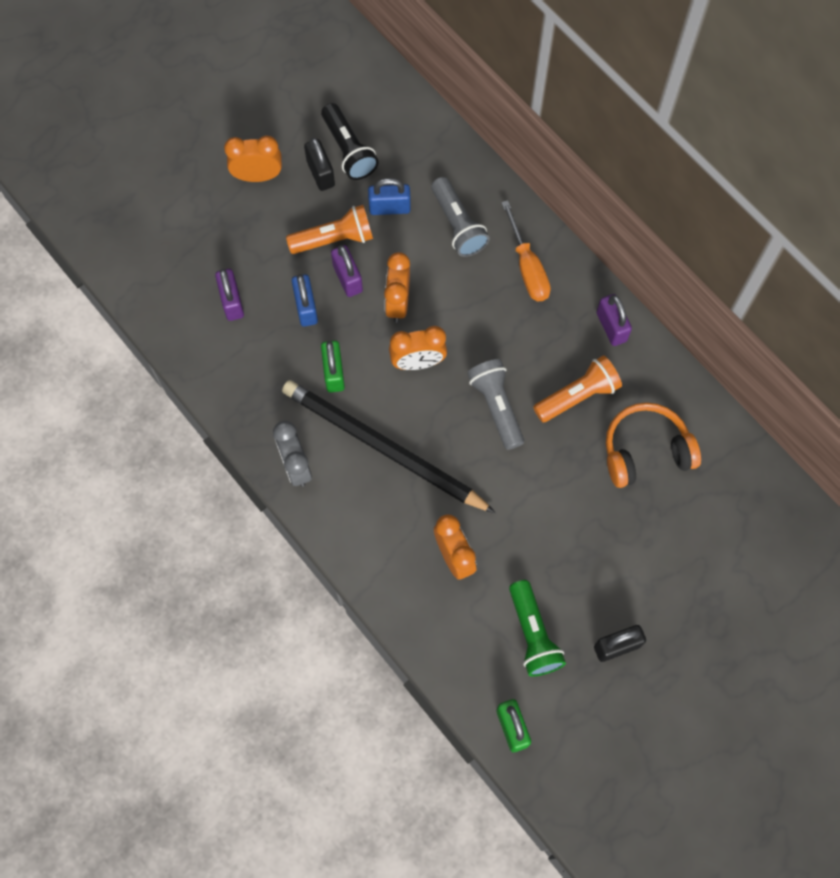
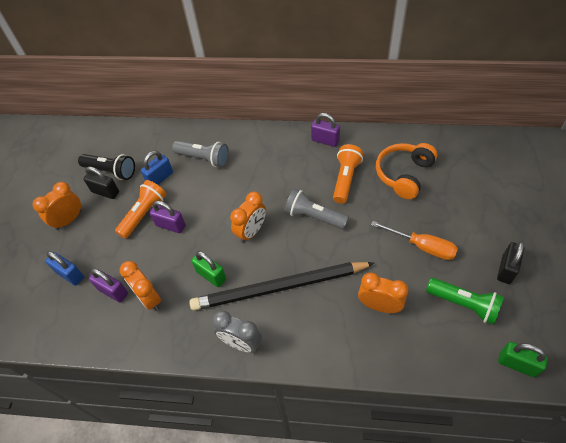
camera: 40 degrees left, 15 degrees down
(306, 307) = (161, 258): blue padlock -> blue padlock (70, 275)
(398, 303) = (210, 214): orange clock -> orange clock (149, 298)
(527, 267) = (258, 148): orange screwdriver -> orange screwdriver (422, 246)

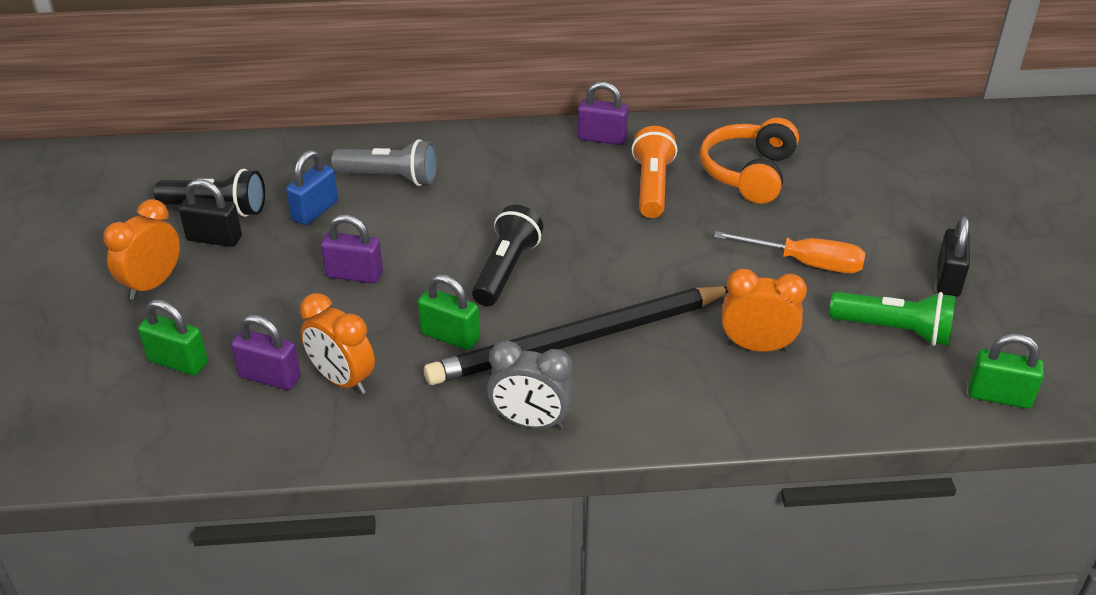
camera: 15 degrees left, 15 degrees down
(70, 275) = (178, 362): blue padlock -> green padlock
(144, 214) = (299, 263): orange flashlight -> none
(251, 231) = (506, 270): orange clock -> black flashlight
(314, 216) = (611, 240): grey flashlight -> none

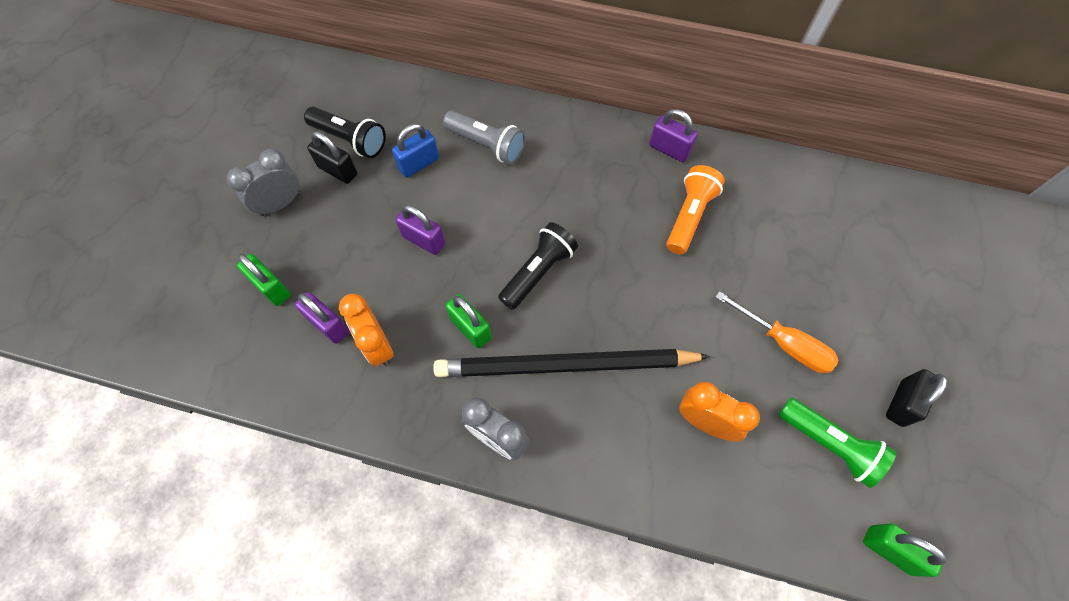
camera: 20 degrees right, 25 degrees up
(153, 284) = (280, 204): orange clock -> grey clock
(748, 173) = (776, 225): orange headphones -> none

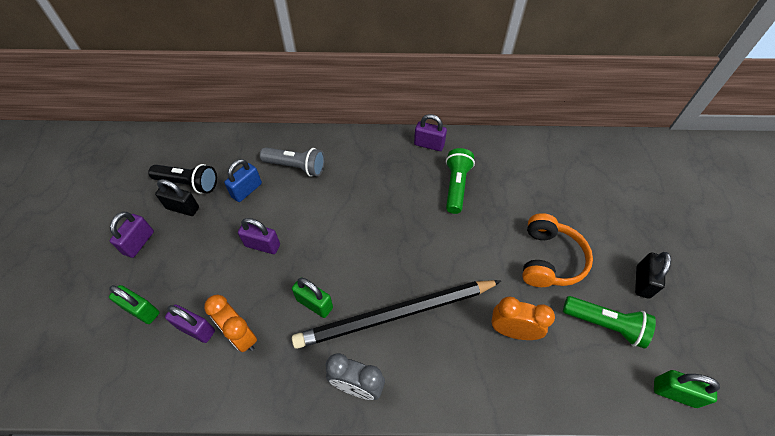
camera: 15 degrees left, 10 degrees down
(280, 204) = (139, 243): grey clock -> purple padlock
(538, 272) = (357, 249): black flashlight -> none
(689, 216) = (456, 186): orange flashlight -> green flashlight
(784, 343) = (549, 259): orange screwdriver -> orange headphones

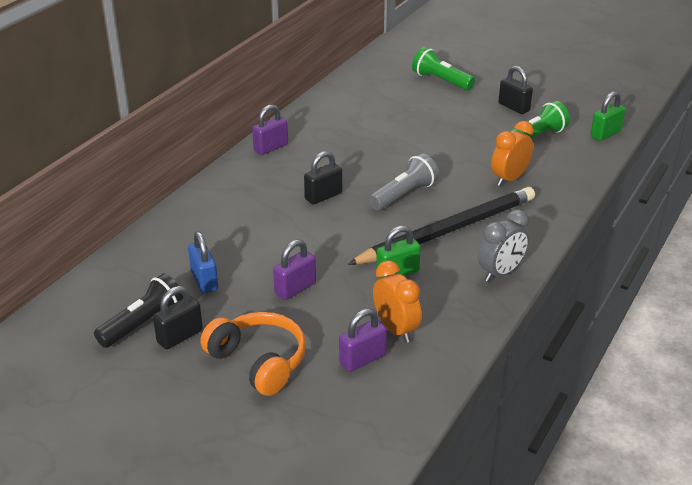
camera: 60 degrees left, 20 degrees down
(139, 243) = (199, 383): purple padlock -> none
(142, 310) = (303, 397): green padlock -> none
(241, 336) = (395, 329): orange clock -> orange clock turned 105 degrees counterclockwise
(296, 167) = (208, 237): grey flashlight -> grey flashlight (404, 195)
(388, 206) = (323, 196): none -> black padlock
(396, 315) = (448, 230): black pencil -> black pencil turned 135 degrees counterclockwise
(456, 186) = (339, 151): green flashlight -> green flashlight (441, 81)
(549, 259) = (459, 137): orange headphones -> orange headphones (259, 361)

